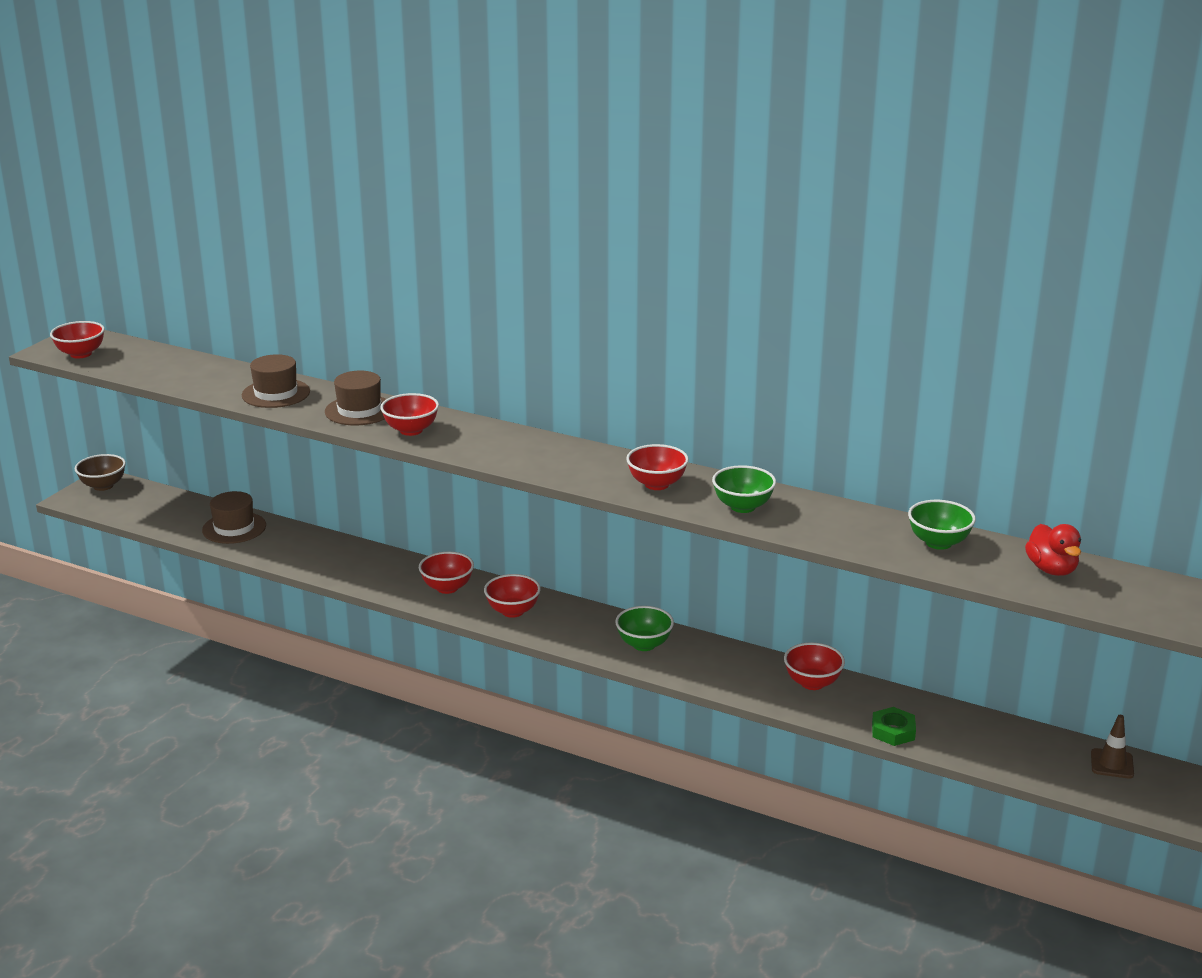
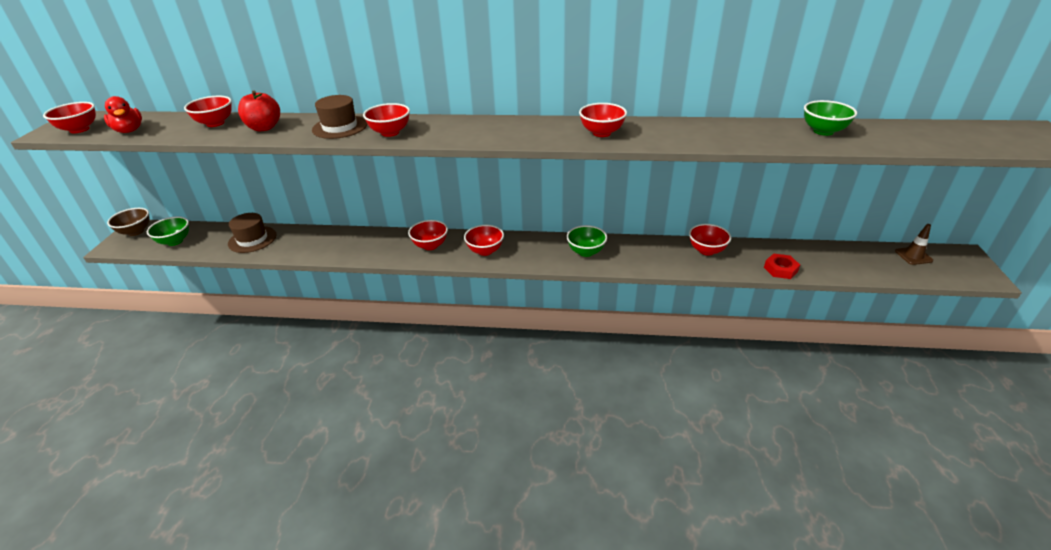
camera: 20 degrees left, 10 degrees up
(225, 376) = (215, 123): none -> red bowl
(276, 393) = (264, 128): brown hat -> red apple
(742, 506) = (675, 135): green bowl -> green bowl (175, 241)
(893, 731) = (780, 269): green nut -> red nut
(1051, 569) = (910, 133): red duck -> red duck (129, 130)

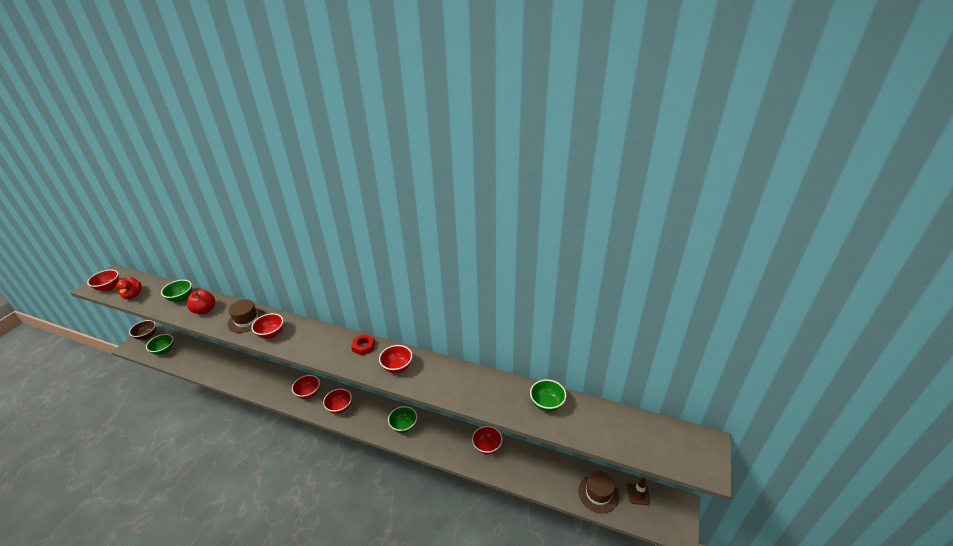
camera: 15 degrees right, 0 degrees up
(215, 123) = (181, 298): red bowl -> green bowl
(252, 239) = (207, 360): brown hat -> brown hat (598, 493)
(780, 269) = (528, 480): red nut -> red nut (363, 346)

